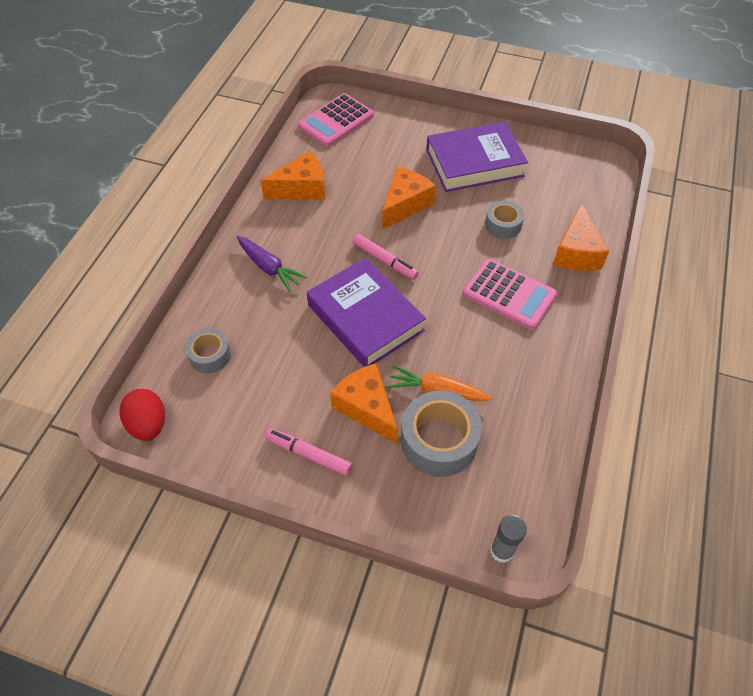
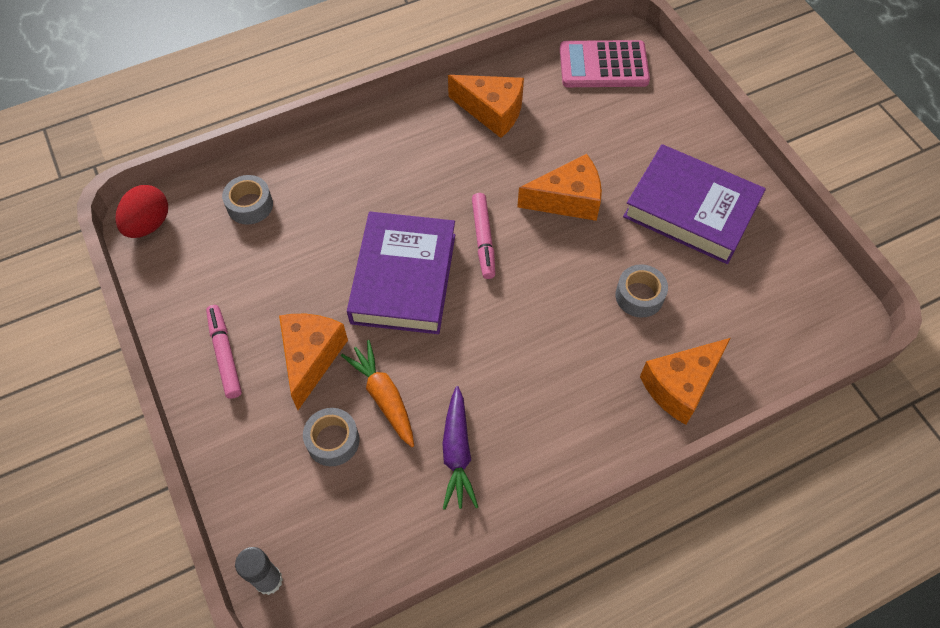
camera: 45 degrees right, 5 degrees up
(269, 268) = (379, 165): purple carrot -> purple carrot (457, 453)
(439, 440) = (333, 441): grey tape -> grey tape, size x0.58
(509, 294) = (558, 368): pink calculator -> none

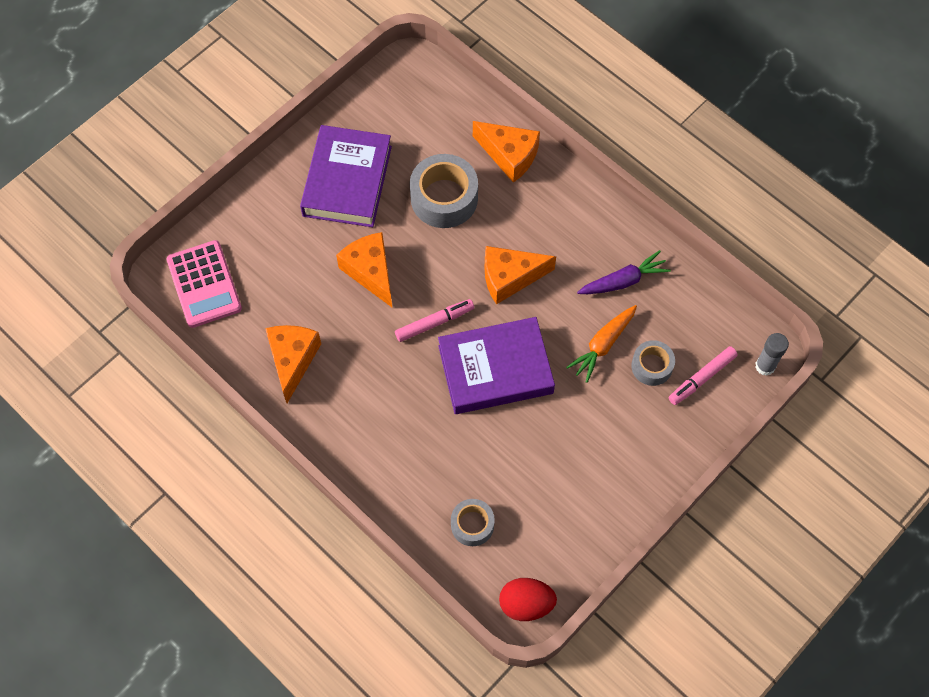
camera: 110 degrees left, 5 degrees up
(225, 355) = (619, 476): pink marker -> pink marker (702, 378)
(311, 358) = (594, 410): orange cheese -> orange cheese (510, 278)
(639, 296) = (444, 198): grey tape -> grey tape, size x1.72

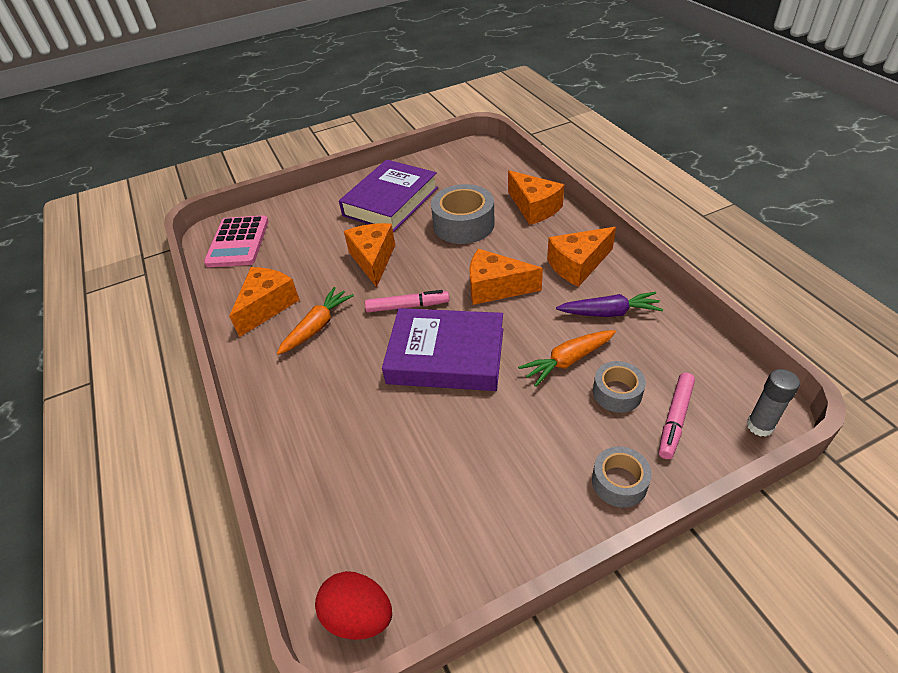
camera: 25 degrees right, 20 degrees down
(358, 371) = (317, 327): none -> orange carrot
(472, 525) = (345, 497): grey tape -> grey tape (619, 482)
(578, 228) = (578, 265): none -> orange cheese
(702, 378) = (675, 419): pink marker -> pink marker turned 45 degrees counterclockwise

